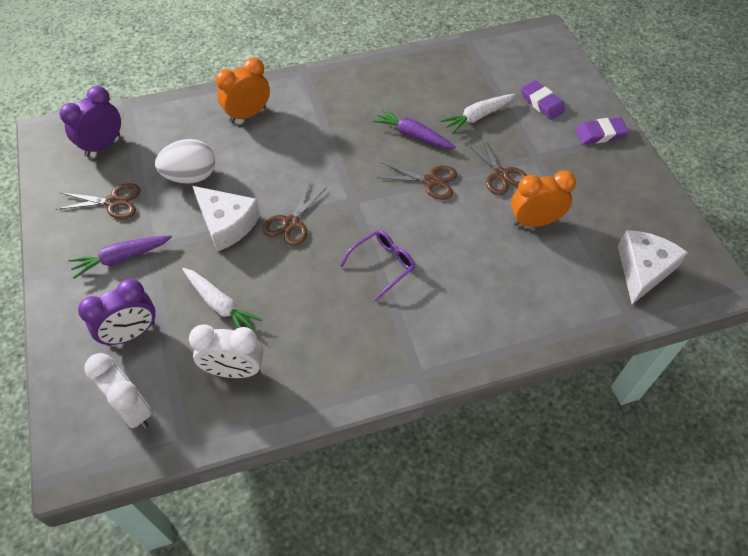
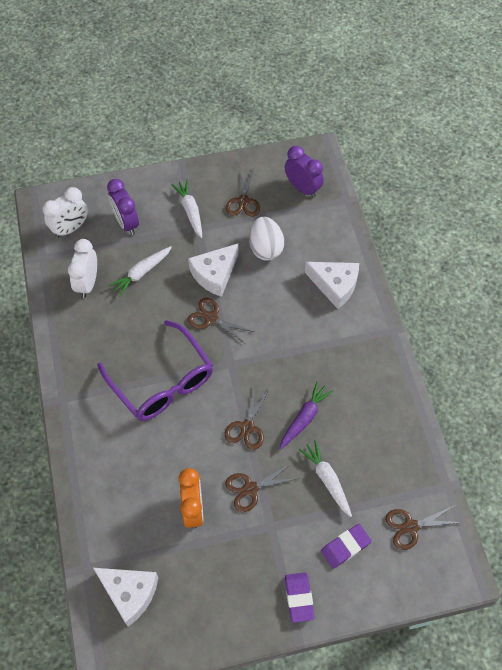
camera: 95 degrees right, 5 degrees up
(122, 258) = (190, 211): purple carrot -> white carrot
(247, 114) = (335, 286): orange clock -> white cheese
(383, 265) = (162, 382): purple glasses -> purple glasses, size x1.97
(510, 61) = (410, 526): none -> brown scissors

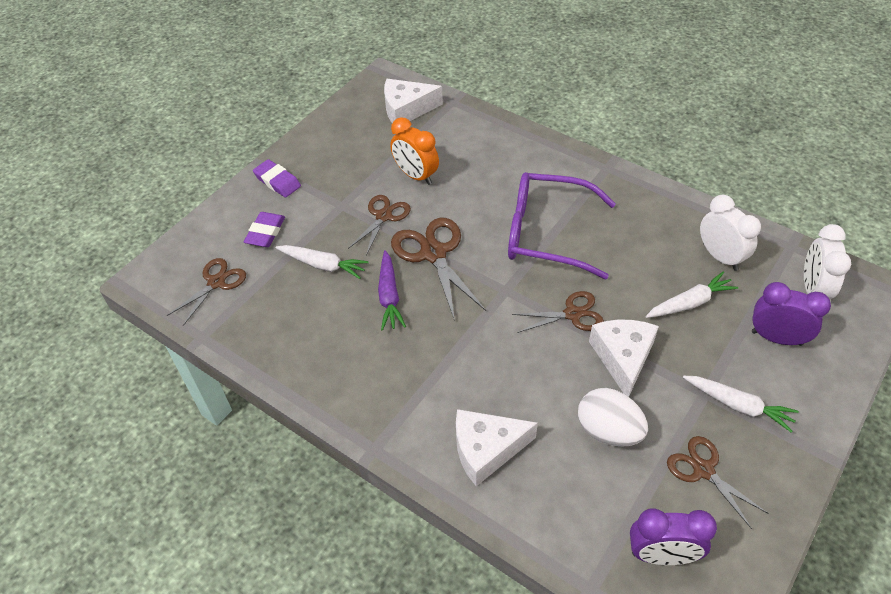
camera: 140 degrees right, 10 degrees down
(142, 273) = (689, 303): white carrot -> white carrot turned 60 degrees clockwise
(247, 427) = (434, 253): brown scissors -> brown scissors, size x1.57

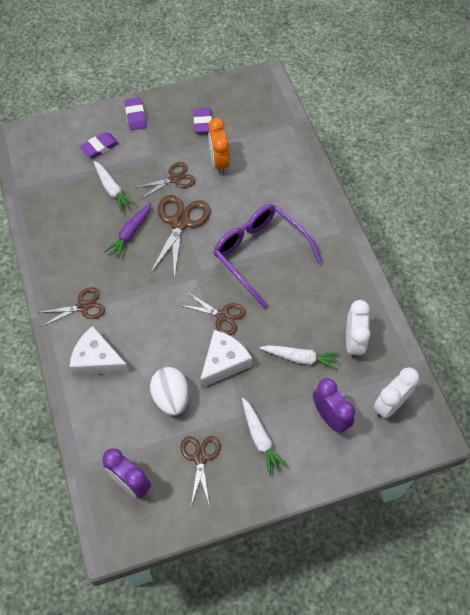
camera: 35 degrees right, 10 degrees up
(216, 282) = (48, 163): brown scissors -> brown scissors (83, 306)
(359, 149) = (202, 122): none -> purple eraser
(406, 109) = (258, 110): white cheese -> none

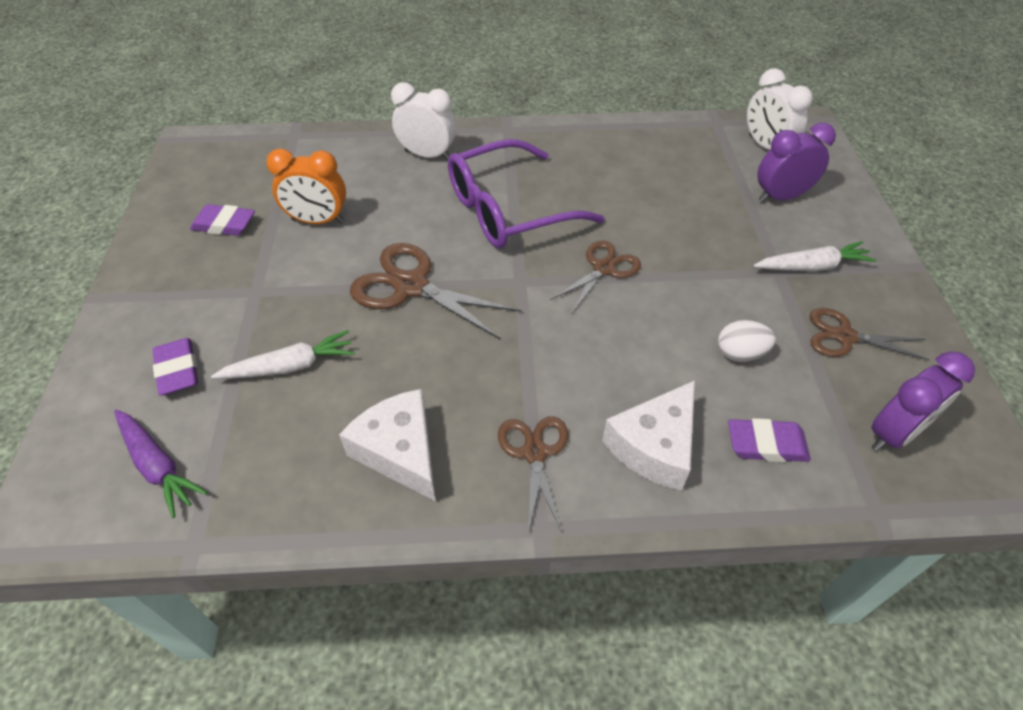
camera: 75 degrees left, 10 degrees down
(130, 233) = (402, 355): purple carrot -> purple carrot (158, 465)
(135, 116) = (143, 306): purple eraser -> purple eraser (766, 444)
(171, 398) = (740, 353): white egg -> white egg, size x0.65
(174, 179) = (318, 278): brown scissors -> none
(224, 362) = (685, 281): white cheese -> white cheese (400, 451)
(300, 358) = (690, 205): white carrot -> none
(353, 342) = (674, 156): white clock -> white clock (427, 155)

